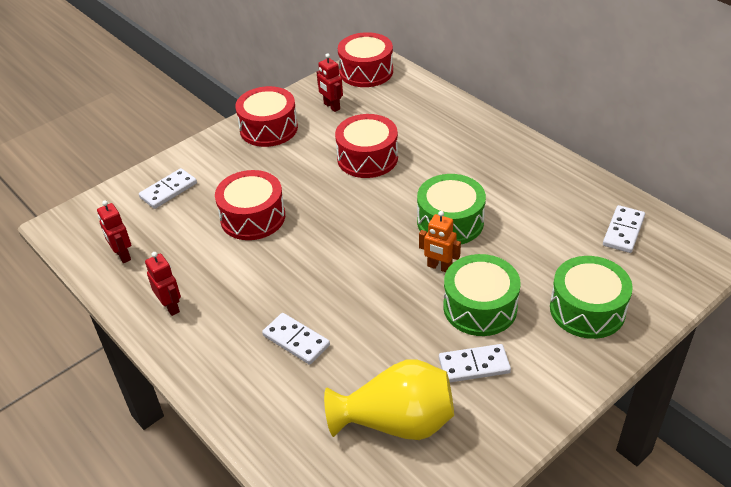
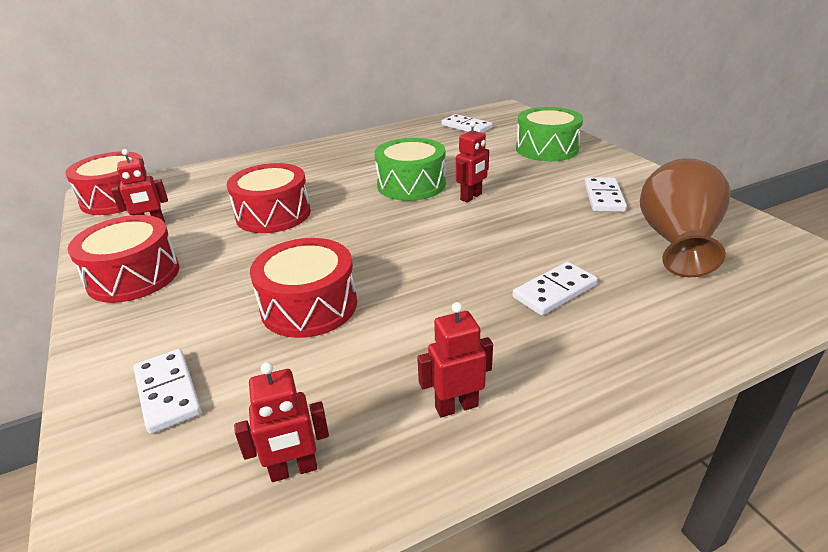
camera: 75 degrees left, 10 degrees down
(396, 422) = (676, 242): yellow vase -> brown vase
(439, 267) = (471, 197): orange robot -> red robot
(480, 307) = (532, 186): green drum -> none

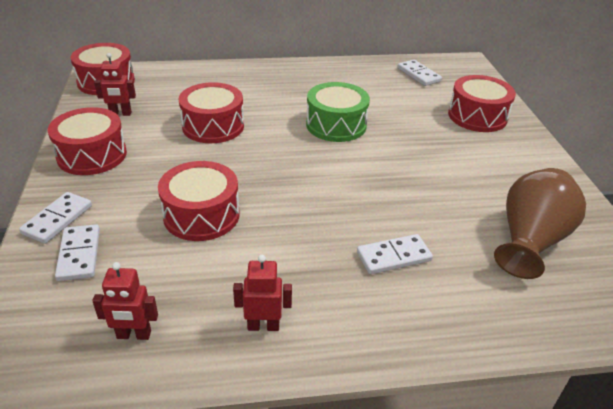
camera: 15 degrees right, 5 degrees up
(471, 197) = (379, 150): red robot -> none
(547, 149) = (477, 116): green drum -> red drum
(604, 197) = (495, 180): white domino -> white domino (57, 220)

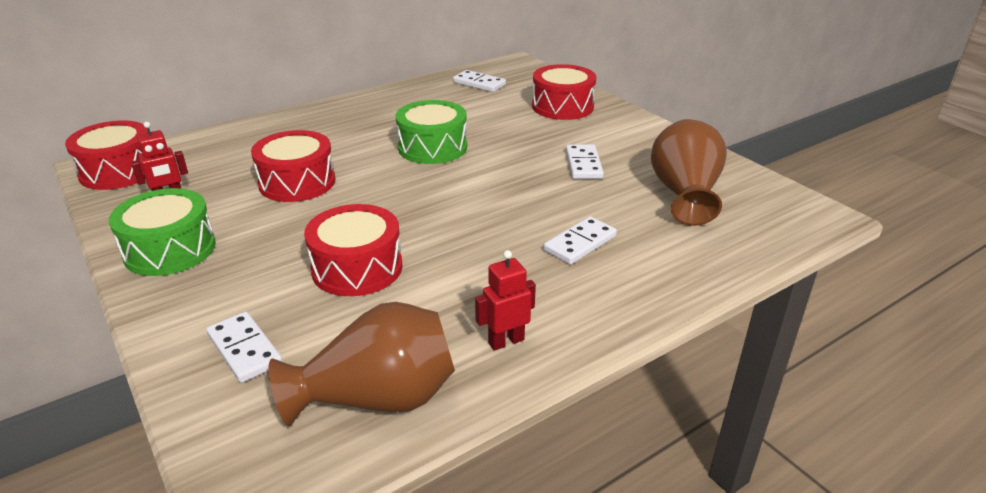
camera: 25 degrees left, 5 degrees down
(57, 220) = (184, 325): white domino -> white domino (583, 164)
(92, 155) = (170, 250): red drum -> green drum
(134, 335) = (377, 398): red robot -> brown vase

